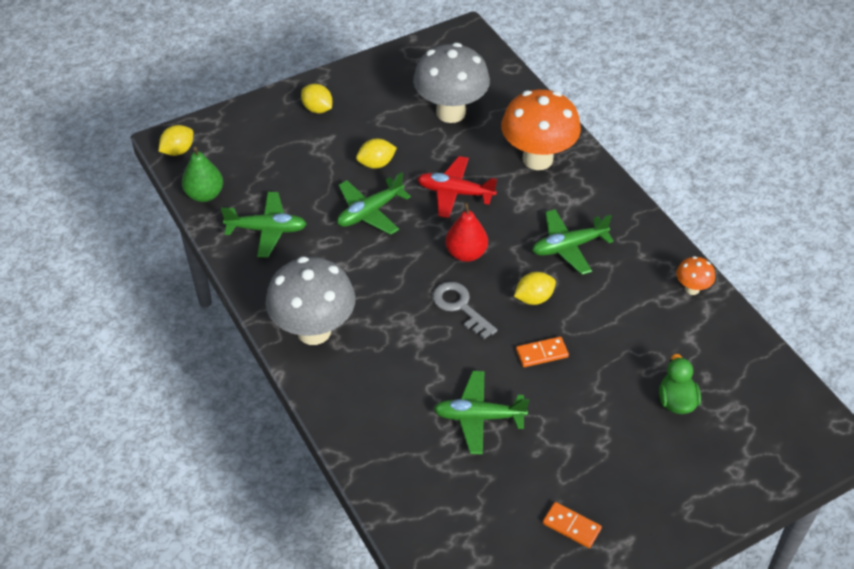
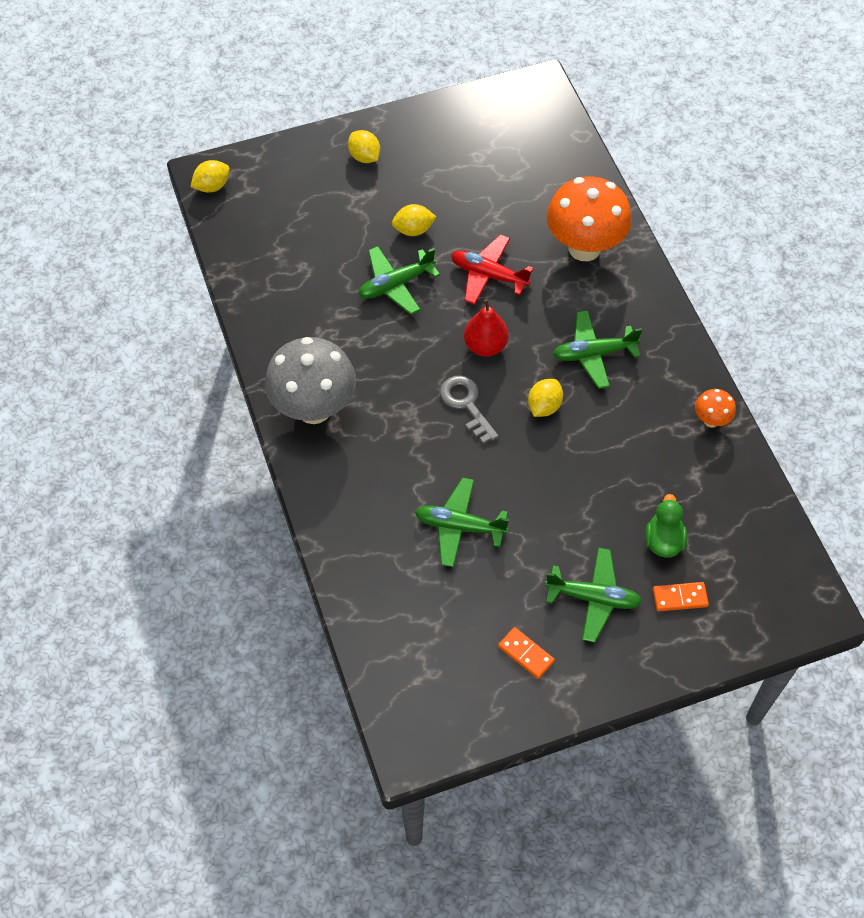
camera: 10 degrees right, 10 degrees up
(204, 194) = (231, 241): green pear -> none
(267, 230) = (287, 290): green plane -> green plane (593, 598)
(450, 112) = (504, 180): grey mushroom -> none
(534, 298) = (544, 406): yellow lemon -> yellow lemon turned 45 degrees counterclockwise
(542, 353) = (538, 468): orange domino -> orange domino (680, 597)

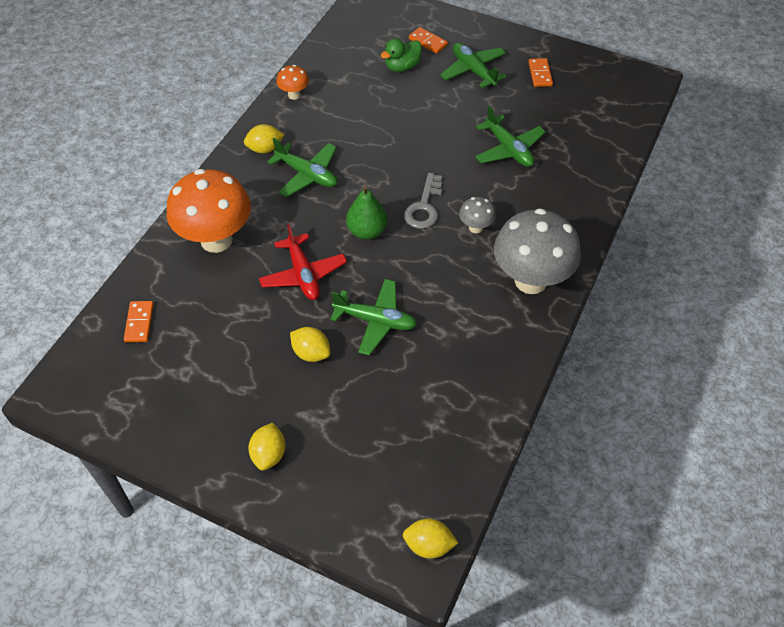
camera: 135 degrees left, 5 degrees down
(404, 420) = (475, 227): none -> grey mushroom
(485, 346) = (367, 231): red pear -> green pear
(544, 406) = (377, 170): yellow lemon -> yellow lemon (265, 149)
(551, 158) = (139, 323): none -> orange domino

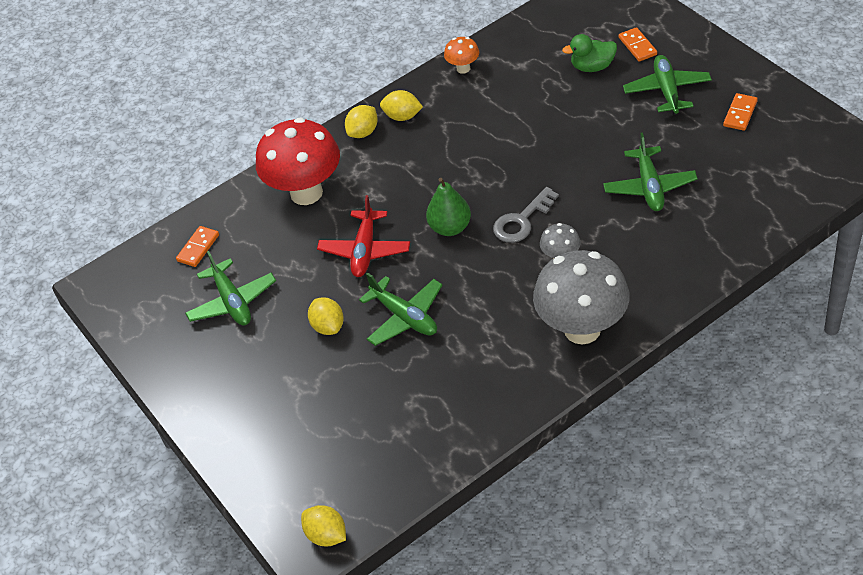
camera: 35 degrees right, 5 degrees down
(216, 240) = (306, 193): orange mushroom -> red mushroom
(269, 454) = (239, 403): yellow lemon -> yellow lemon (363, 132)
(307, 174) = (427, 154): green plane -> green plane (232, 301)

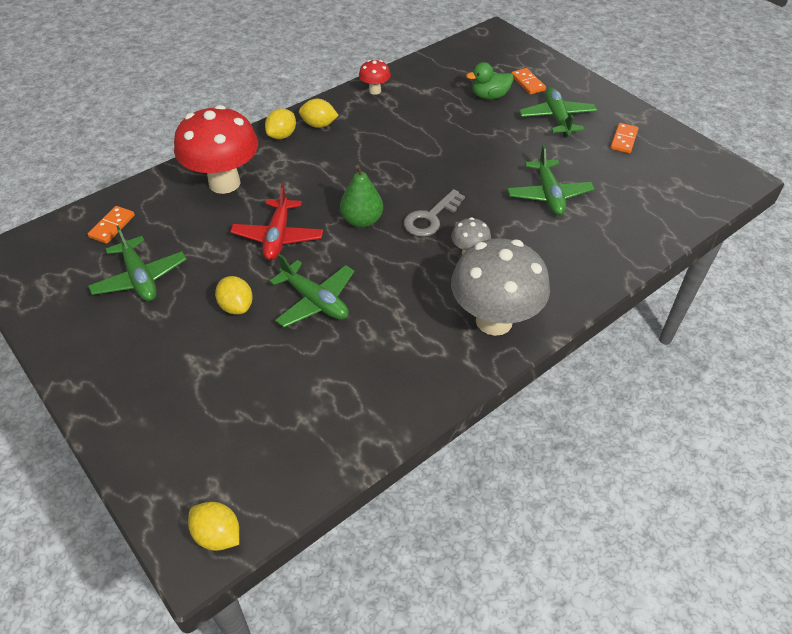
camera: 10 degrees left, 0 degrees up
(463, 68) = (375, 90): orange mushroom -> red mushroom

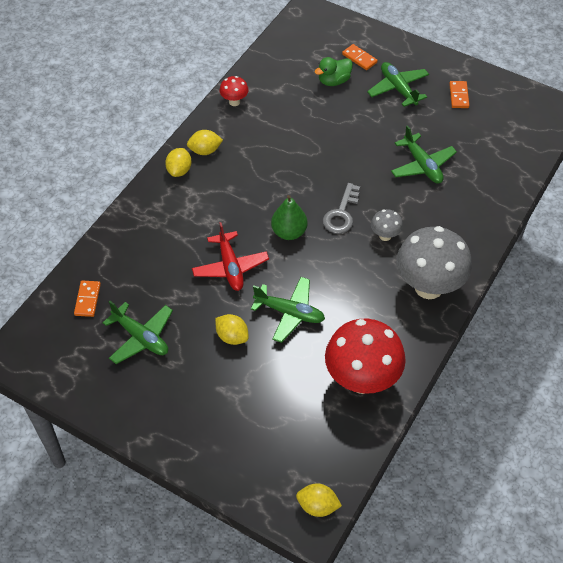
camera: 20 degrees left, 5 degrees up
(224, 183) = (157, 231): red mushroom -> red mushroom (362, 380)

